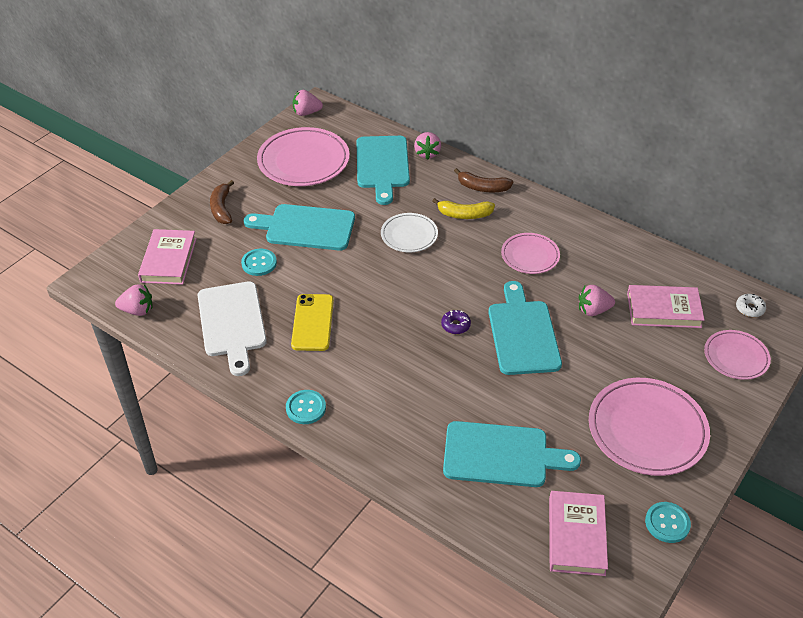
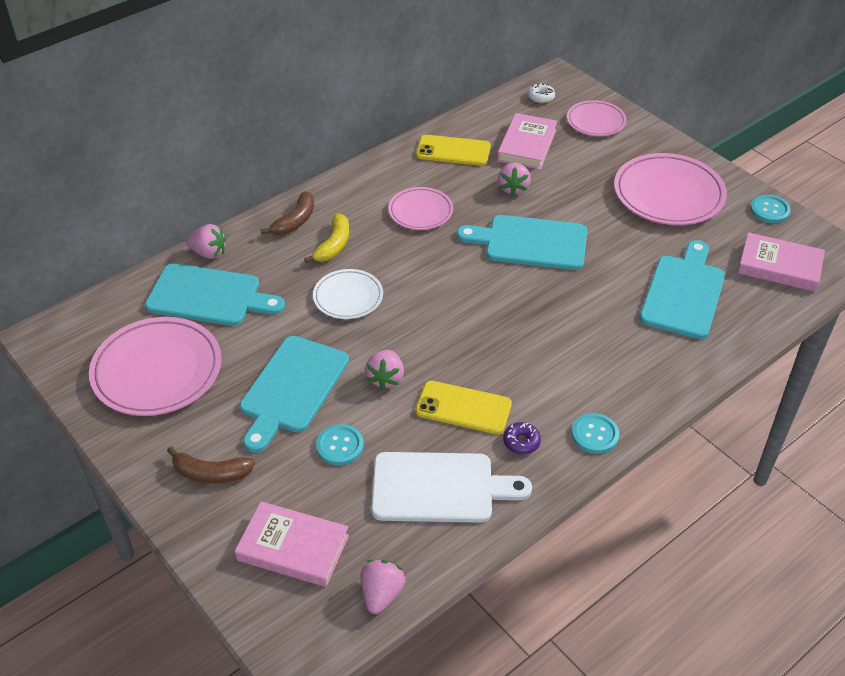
camera: 75 degrees left, 0 degrees up
(306, 113) = (52, 351): pink strawberry -> pink strawberry (386, 378)
(455, 325) = (504, 288): purple donut -> purple donut (521, 442)
(624, 261) = (453, 151): none -> yellow phone

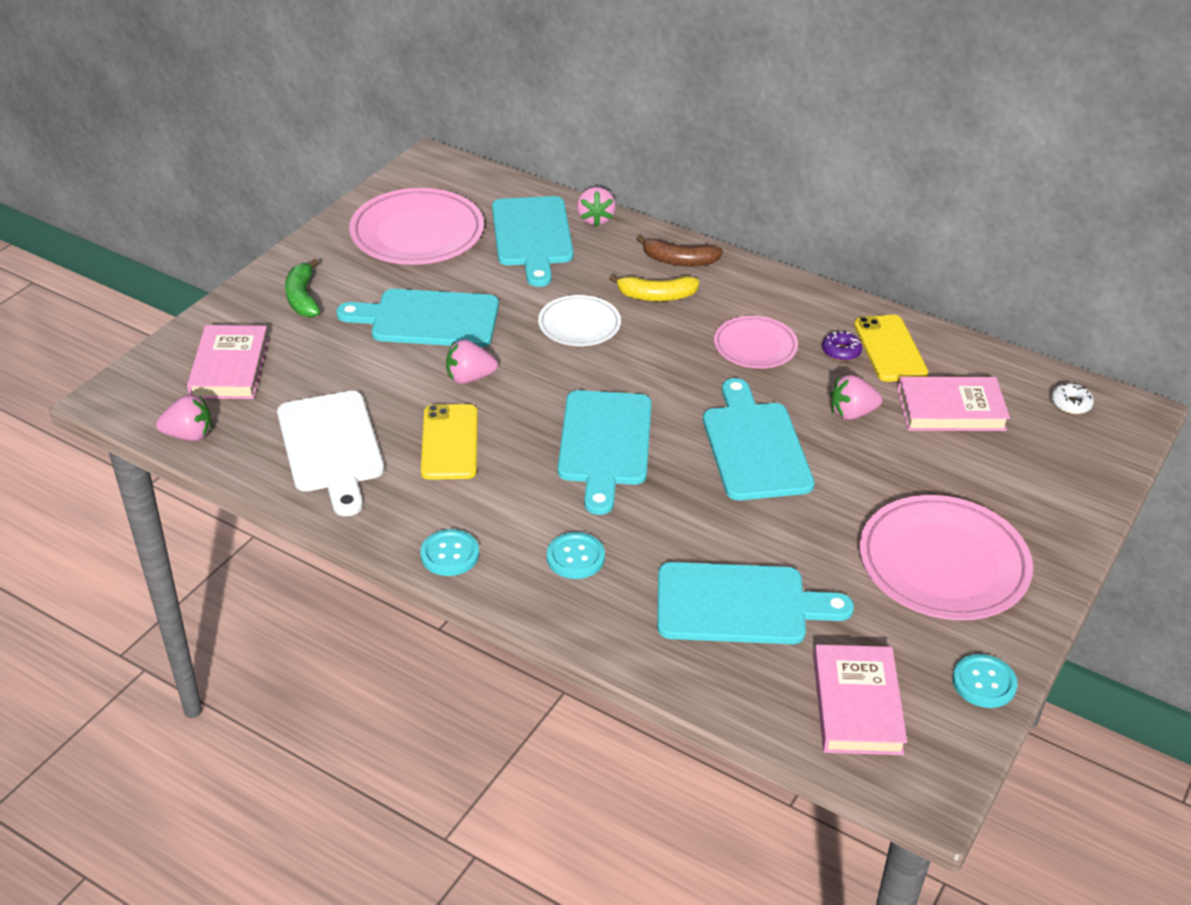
camera: 70 degrees right, 5 degrees down
(211, 473) = (302, 298): brown banana -> green banana
(340, 446) = (364, 367): turquoise button -> turquoise button (575, 557)
(499, 318) = (604, 444): none -> turquoise cutting board
(521, 442) = (416, 496): purple donut -> purple donut (841, 351)
(596, 121) = (1058, 466): pink plate -> none

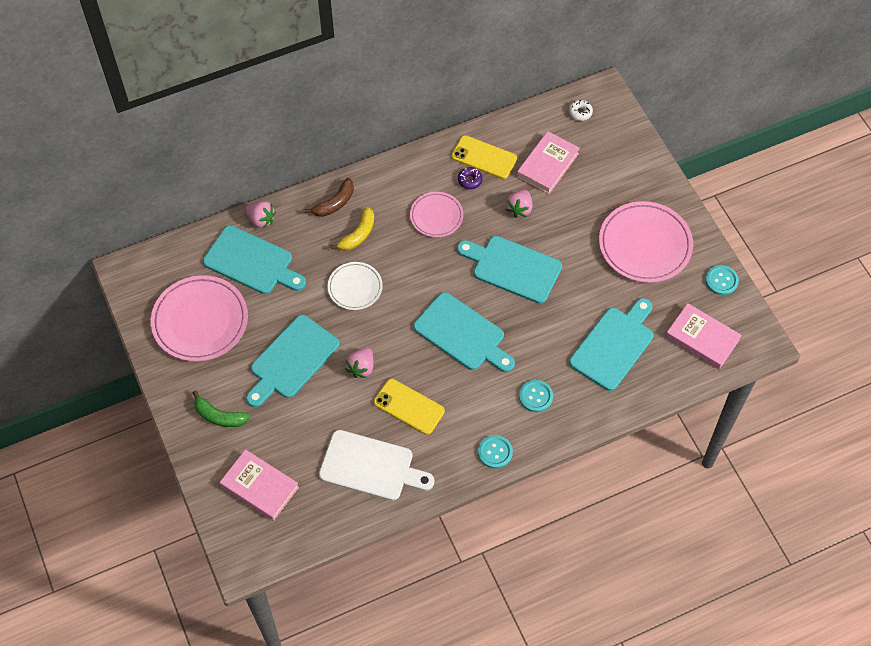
camera: 55 degrees left, 20 degrees up
(189, 435) = (308, 535): pink strawberry -> none

